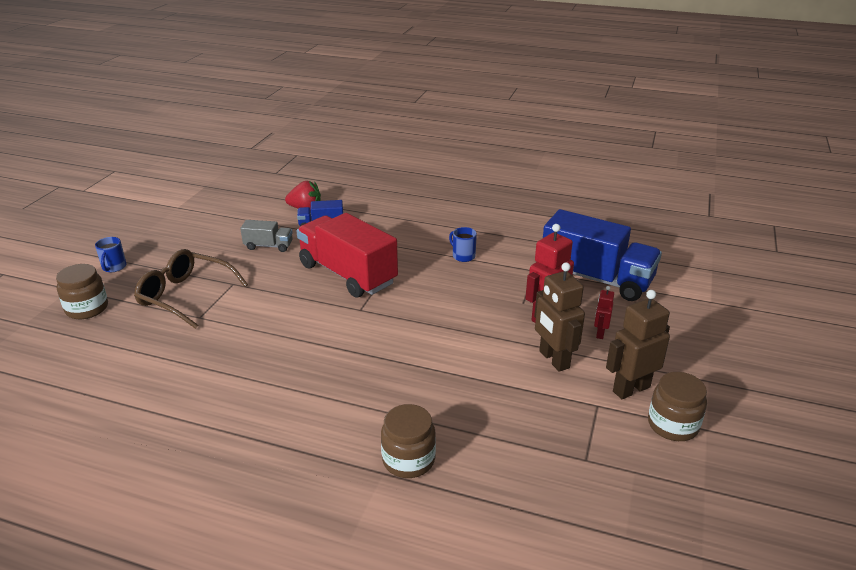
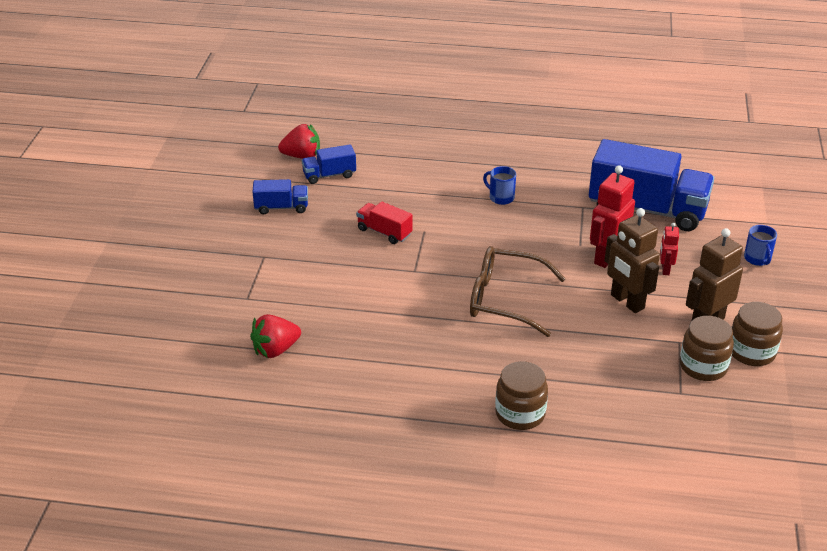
camera: 10 degrees left, 5 degrees up
(87, 308) = (117, 302): brown jar -> brown jar (703, 366)
(114, 267) = (118, 251): blue mug -> blue mug (757, 259)
(185, 296) = (218, 276): brown glasses -> brown glasses (504, 299)
(200, 366) = (275, 350): none -> red strawberry
(268, 246) = (281, 207): grey truck -> blue truck
(347, 274) = (384, 232): red truck -> red truck, size x0.47

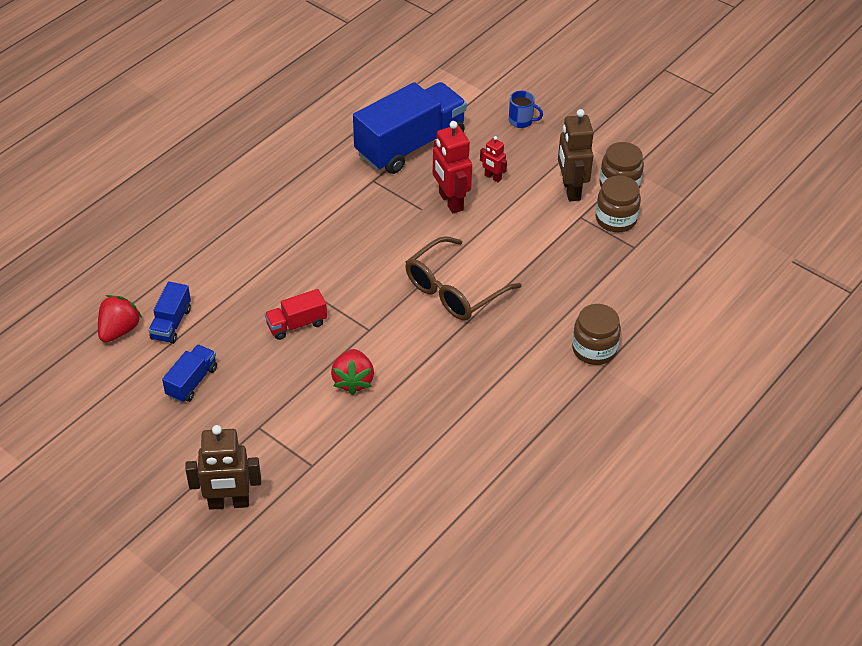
camera: 60 degrees left, 10 degrees up
(275, 350) = (402, 473): red strawberry -> red strawberry (353, 381)
(501, 197) = (314, 223): blue mug -> none
(627, 302) = (513, 220): brown robot -> brown robot (229, 503)

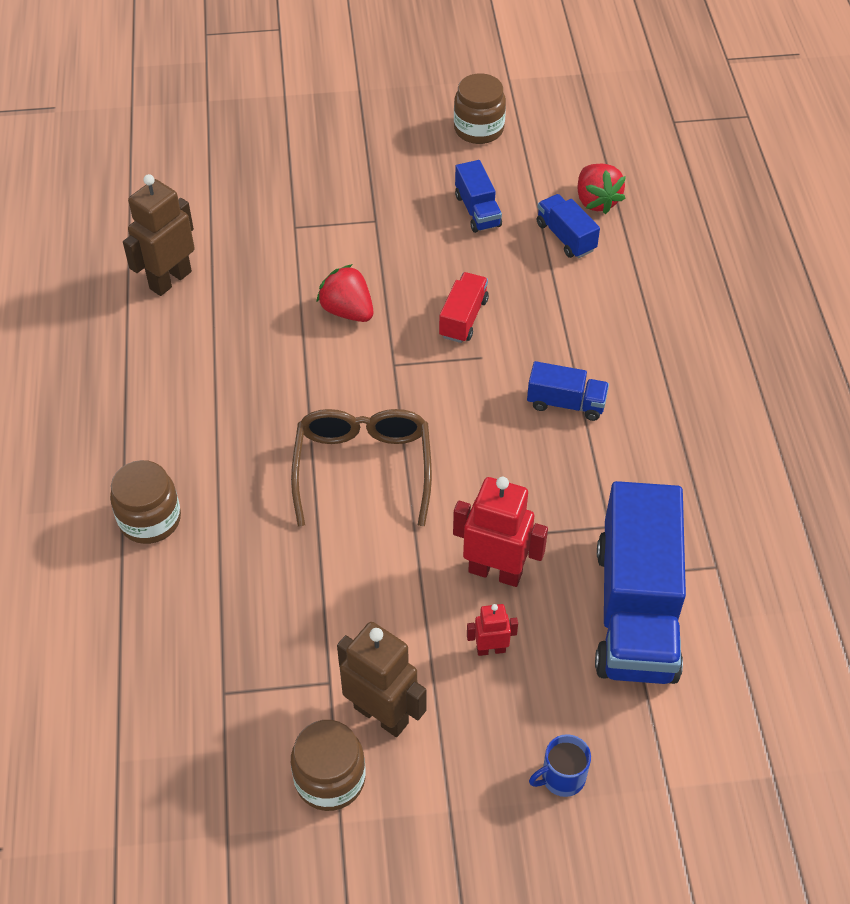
camera: 135 degrees right, 5 degrees up
(229, 503) = (323, 160): brown robot -> brown robot (170, 280)
(311, 242) = (566, 403): none -> blue truck
(616, 219) = (283, 717): brown jar -> brown jar (478, 129)

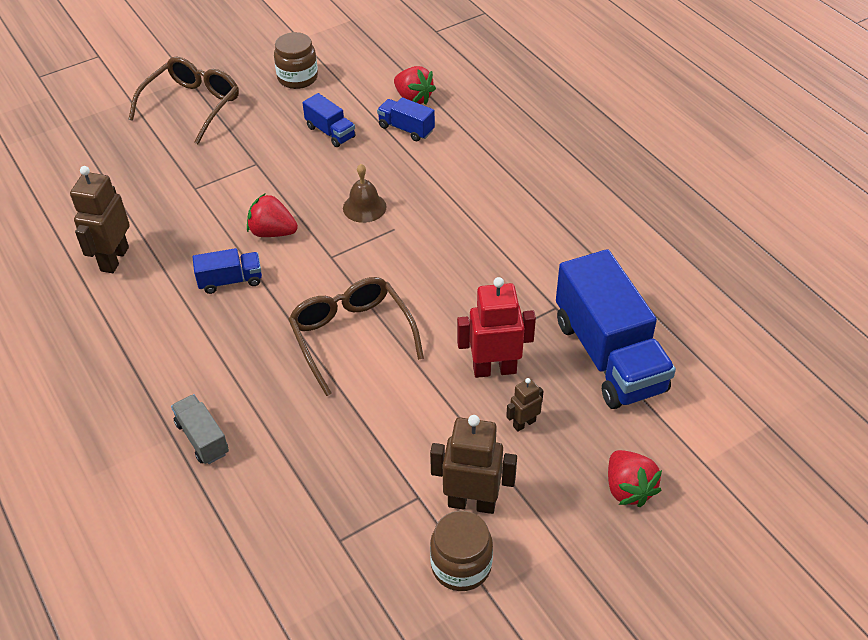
camera: 25 degrees left, 5 degrees down
(150, 519) = (202, 438): brown jar -> grey truck
(346, 124) = (192, 105): none -> brown glasses
(463, 318) = (364, 207): red truck -> brown bell
(491, 649) = (524, 423): red robot -> brown robot
(561, 777) = (628, 489): blue mug -> red strawberry
(566, 403) = (474, 237): blue truck -> blue truck (230, 281)

